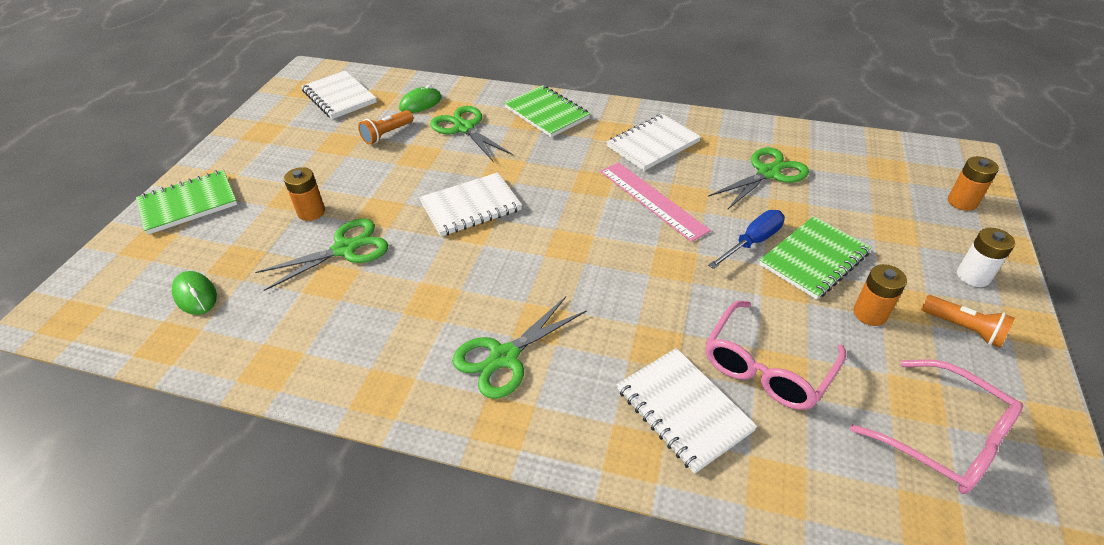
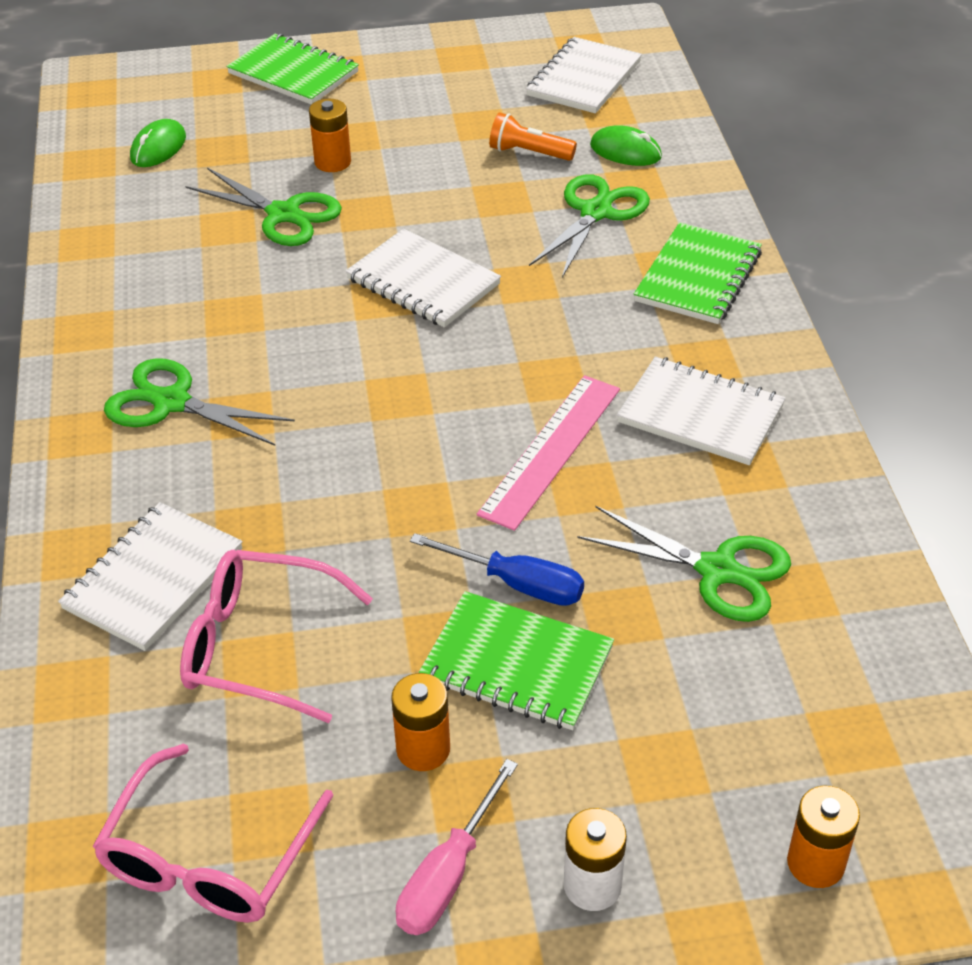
camera: 65 degrees right, 0 degrees up
(963, 328) = (448, 874): orange flashlight -> pink screwdriver

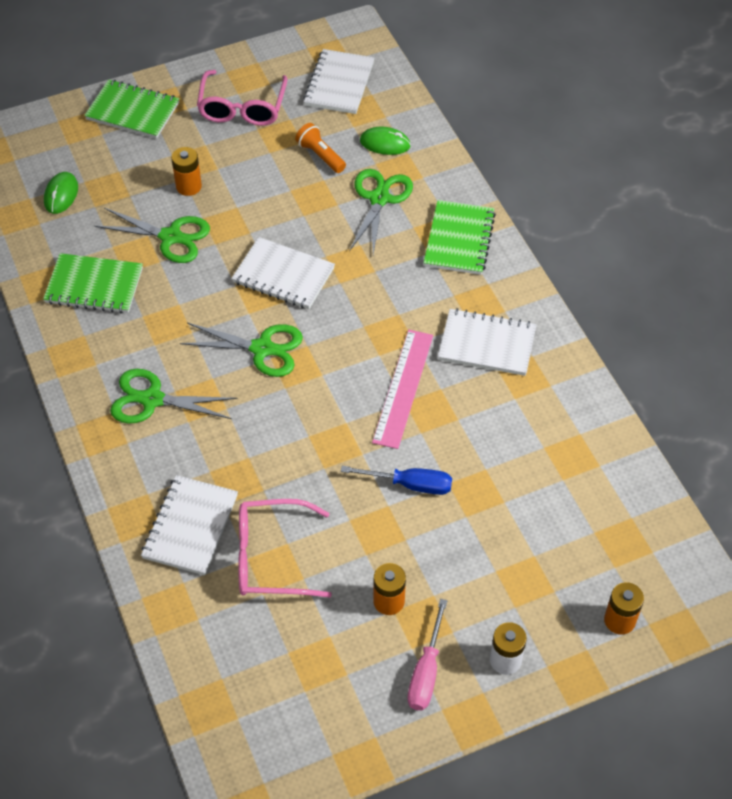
camera: 15 degrees left, 10 degrees up
(209, 857) = (290, 692): pink glasses -> pink glasses (242, 107)
(517, 664) = (425, 537): green notebook -> green notebook (94, 285)
(529, 153) = (320, 156): orange flashlight -> orange flashlight turned 45 degrees clockwise
(717, 571) = (524, 451): green scissors -> green scissors (262, 349)

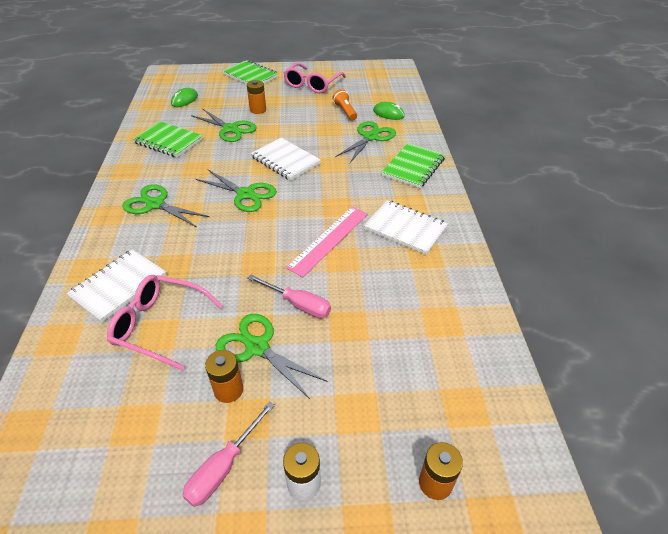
camera: 20 degrees right, 10 degrees down
(339, 84) = (375, 85): white notebook -> none
(392, 548) = (257, 347): none -> green scissors
(410, 484) = (298, 304): blue screwdriver -> pink screwdriver

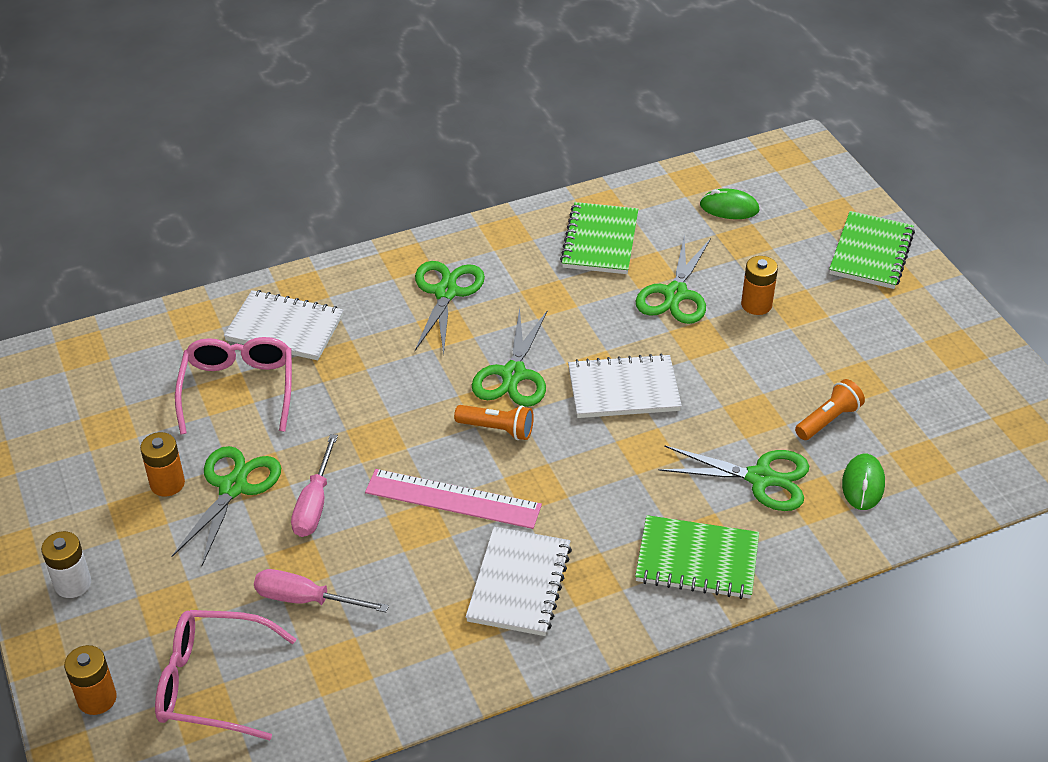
camera: 70 degrees right, 0 degrees up
(224, 467) = (76, 514): pink screwdriver -> pink screwdriver (305, 599)
(284, 210) = (497, 429): none -> orange flashlight
(285, 160) = (623, 389): white notebook -> white notebook turned 60 degrees clockwise
(312, 84) = (899, 345): pink glasses -> pink glasses (212, 683)

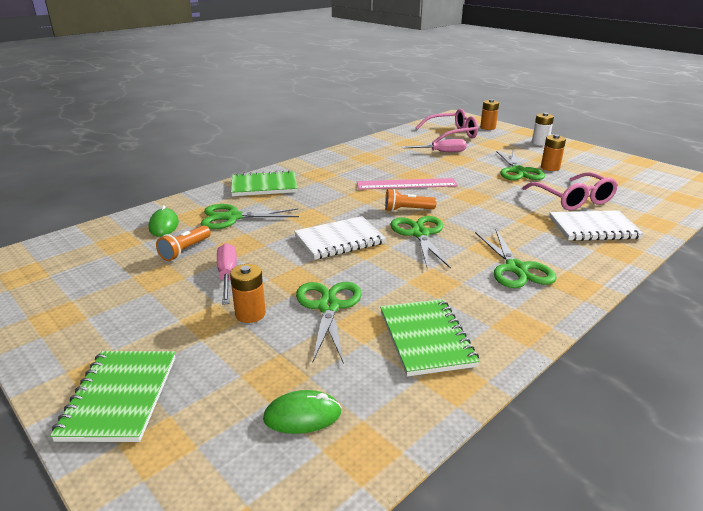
camera: 160 degrees right, 15 degrees down
(314, 503) = (473, 173): pink screwdriver -> pink screwdriver (227, 276)
(519, 583) = (351, 168): white notebook -> none

